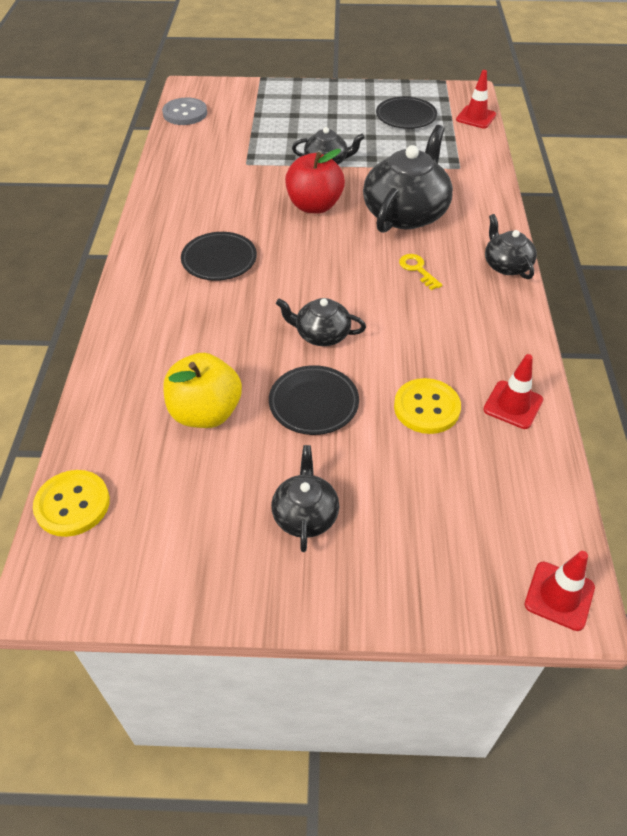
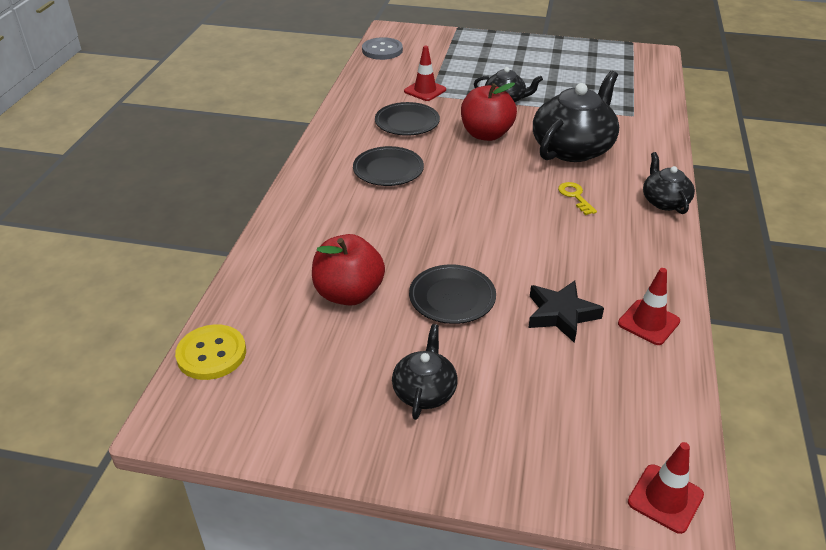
camera: 10 degrees right, 10 degrees down
(205, 413) = (349, 294): yellow apple -> red apple
(321, 334) = (471, 241): black teapot -> none
(406, 116) = (588, 69): black plate -> black plate (407, 122)
(426, 408) = (561, 314): yellow button -> black star
(476, 117) = (657, 75): red traffic cone -> red traffic cone (425, 90)

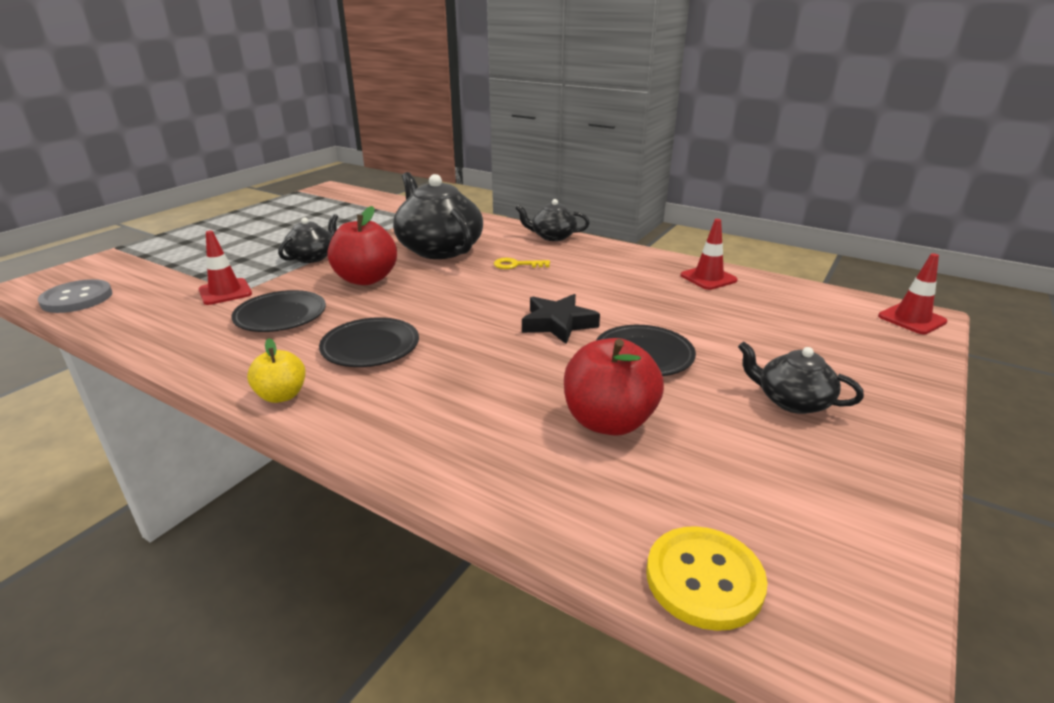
camera: 70 degrees left, 10 degrees down
(317, 159) = (282, 395): none -> yellow apple
(561, 314) = (688, 308): black star -> black star (558, 324)

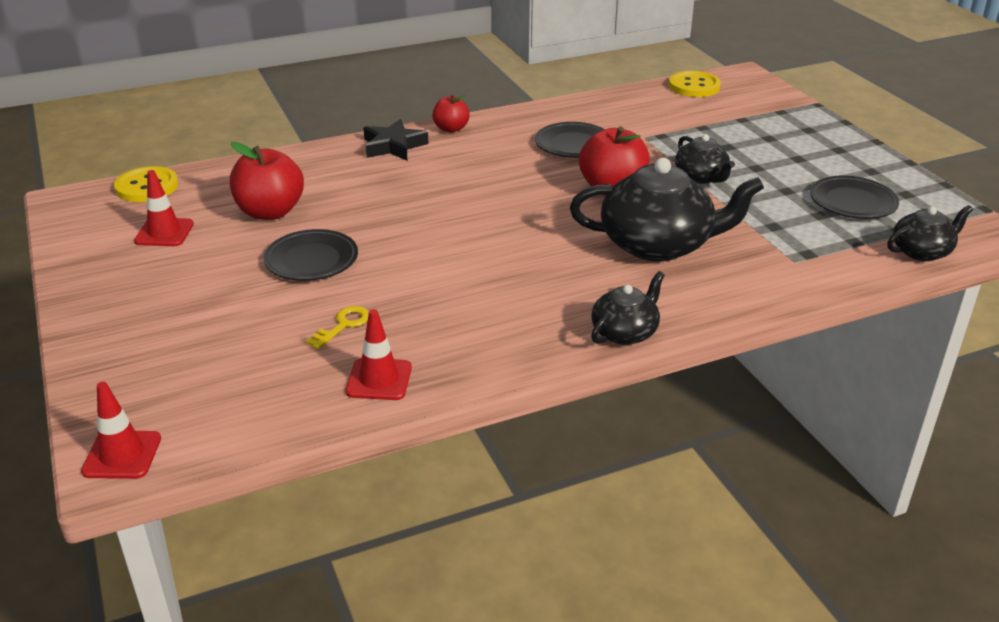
camera: 125 degrees right, 5 degrees up
(77, 298) = (694, 86): grey button -> yellow button
(225, 292) = (649, 132): red traffic cone -> red traffic cone (164, 232)
(282, 395) = (451, 129): yellow apple -> red apple
(370, 347) = (477, 164): black plate -> black plate (852, 202)
(516, 265) = (560, 273): yellow key -> yellow key (343, 325)
(558, 324) = (409, 245): black star -> black star (393, 146)
(792, 401) = (173, 288): black teapot -> black teapot (921, 251)

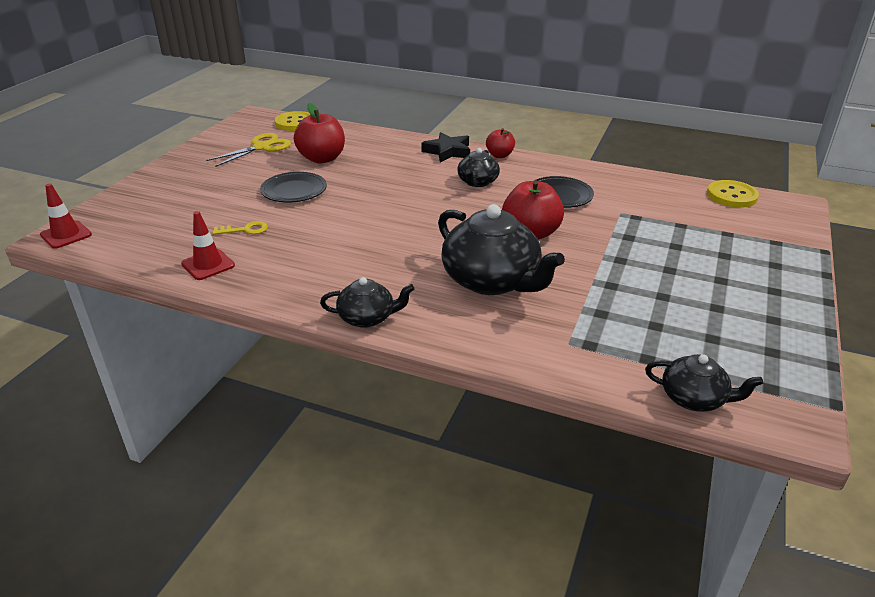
camera: 45 degrees right, 0 degrees up
(164, 232) = (261, 147): red traffic cone -> yellow scissors
(701, 177) = (611, 255): black teapot -> black teapot (477, 182)
(852, 202) = (705, 332): black plate -> none

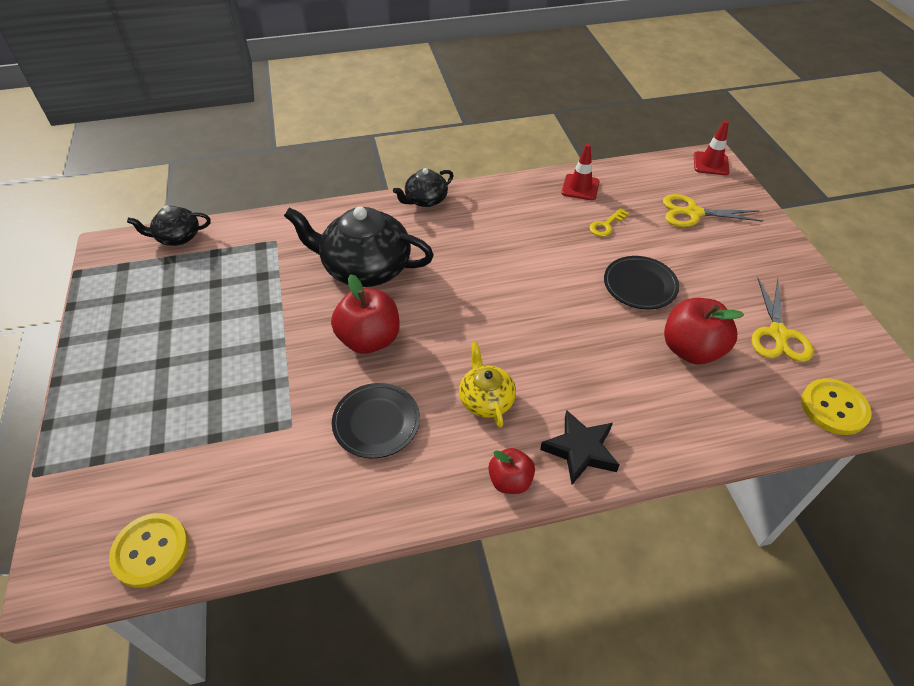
camera: 145 degrees right, 15 degrees up
(167, 211) = (693, 213): none -> yellow scissors
(477, 182) = (486, 399): black teapot -> yellow teapot

